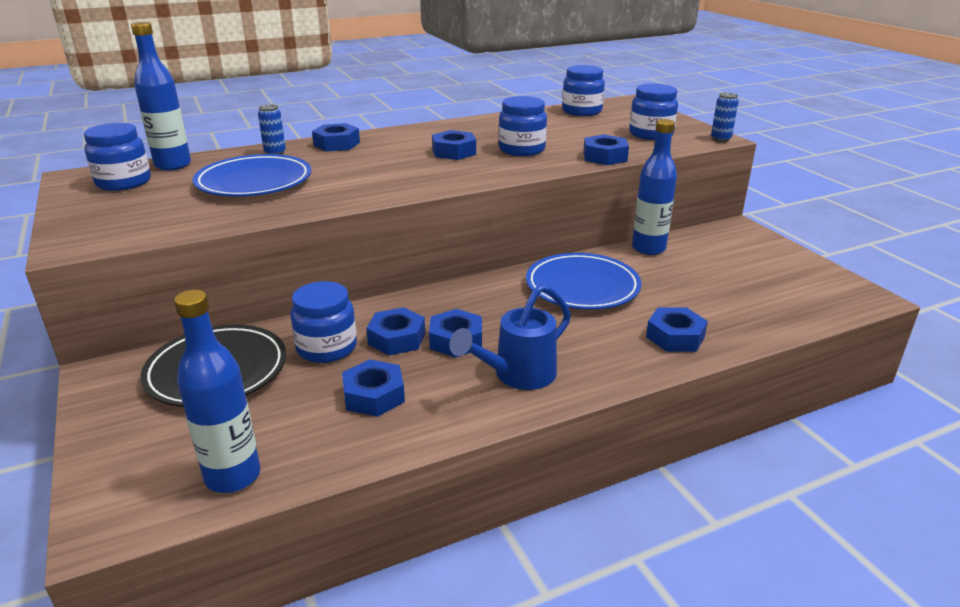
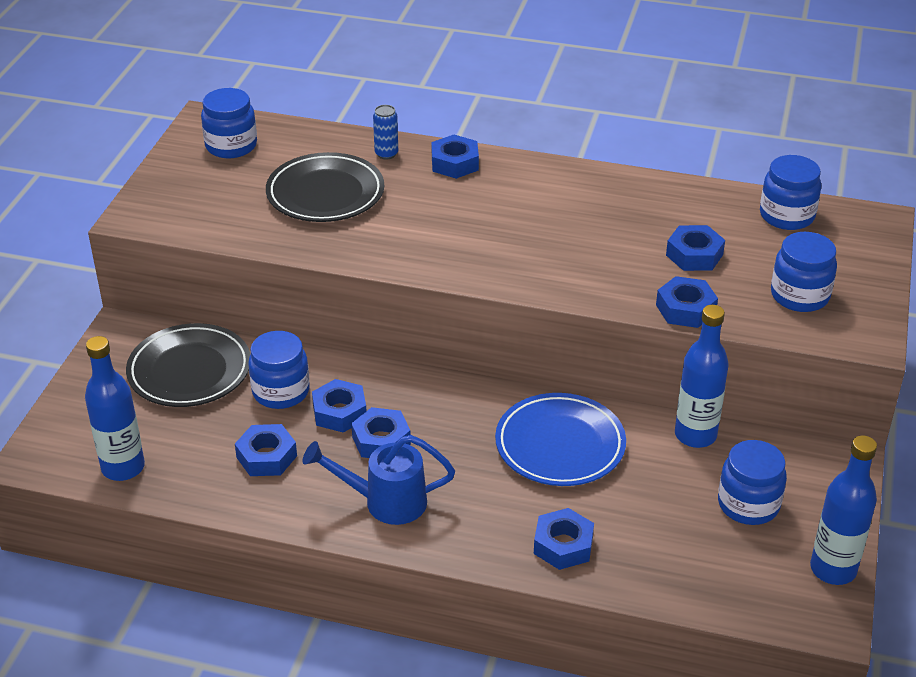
camera: 40 degrees right, 10 degrees up
(173, 165) = (288, 135): blue bottle -> blue bottle (833, 569)
(254, 182) = (325, 194): blue plate -> black plate
(454, 152) = (546, 228): blue nut -> blue nut (694, 255)
(522, 150) = (617, 256): blue jar -> blue jar (748, 504)
(720, 139) = (869, 343): blue can -> none

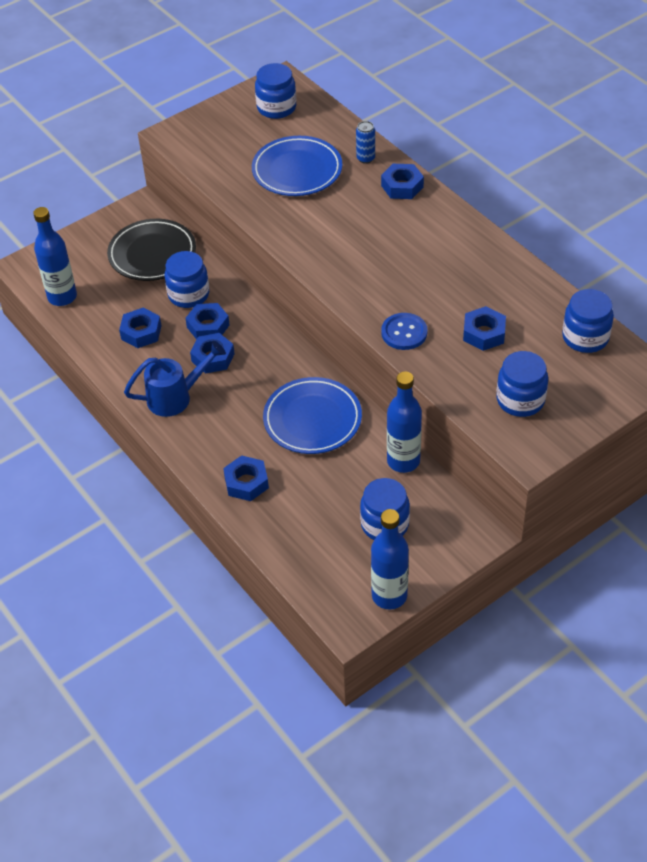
camera: 40 degrees right, 10 degrees up
(325, 194) = (297, 170): black plate -> blue plate
(385, 502) = (176, 397): blue watering can -> blue watering can turned 120 degrees clockwise
(619, 290) = (404, 333): none -> blue button
(685, 309) = (431, 368): blue nut -> none

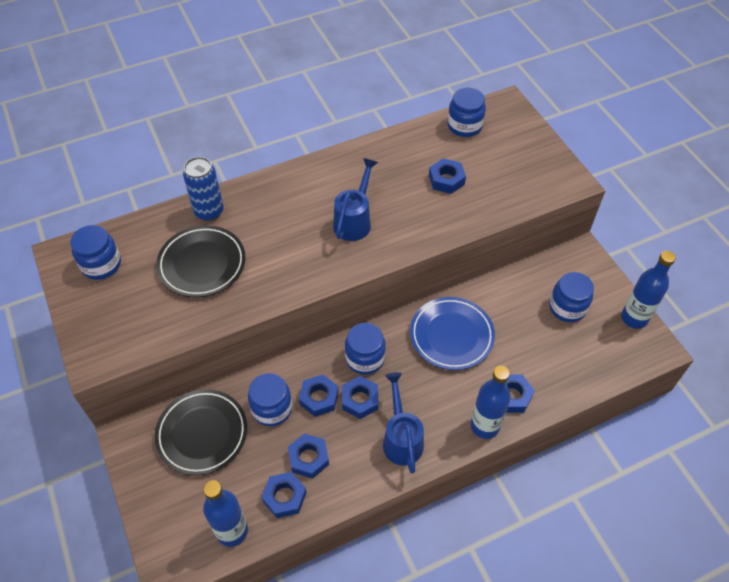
camera: 80 degrees left, 5 degrees up
(297, 170) = (202, 264): blue plate -> black plate
(365, 158) = (209, 211): blue can -> blue can, size x1.72
(392, 267) = (354, 220): none -> blue watering can
(402, 186) = (257, 194): blue nut -> blue nut (284, 497)
(403, 461) = (507, 283): blue bottle -> blue bottle (485, 426)
(404, 333) = (433, 228): blue button -> none
(520, 400) = (519, 174): blue jar -> blue jar (365, 358)

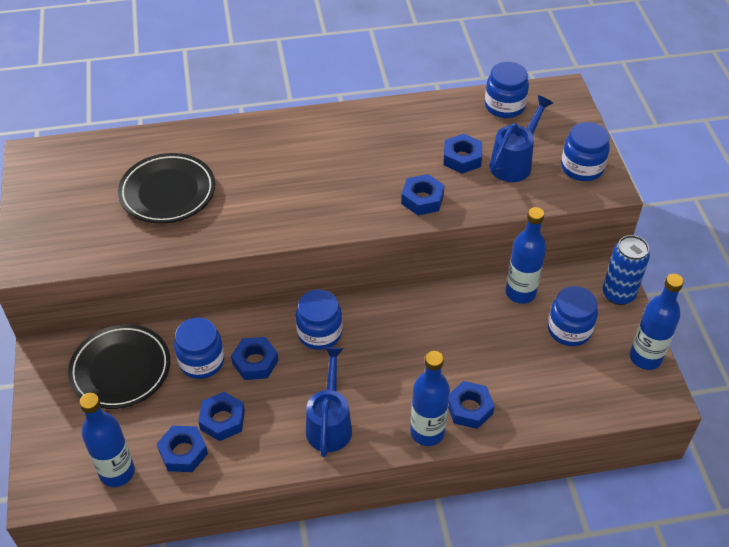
camera: 15 degrees right, 5 degrees down
(101, 265) = (66, 172): blue jar -> blue jar (582, 168)
(209, 211) = (194, 142): blue can -> blue can (618, 294)
(354, 220) = (344, 180): blue watering can -> blue watering can (514, 162)
(360, 400) = (299, 374): blue nut -> blue nut (422, 199)
(451, 335) = (424, 330): blue plate -> none
(518, 284) = (520, 293): none -> blue bottle

